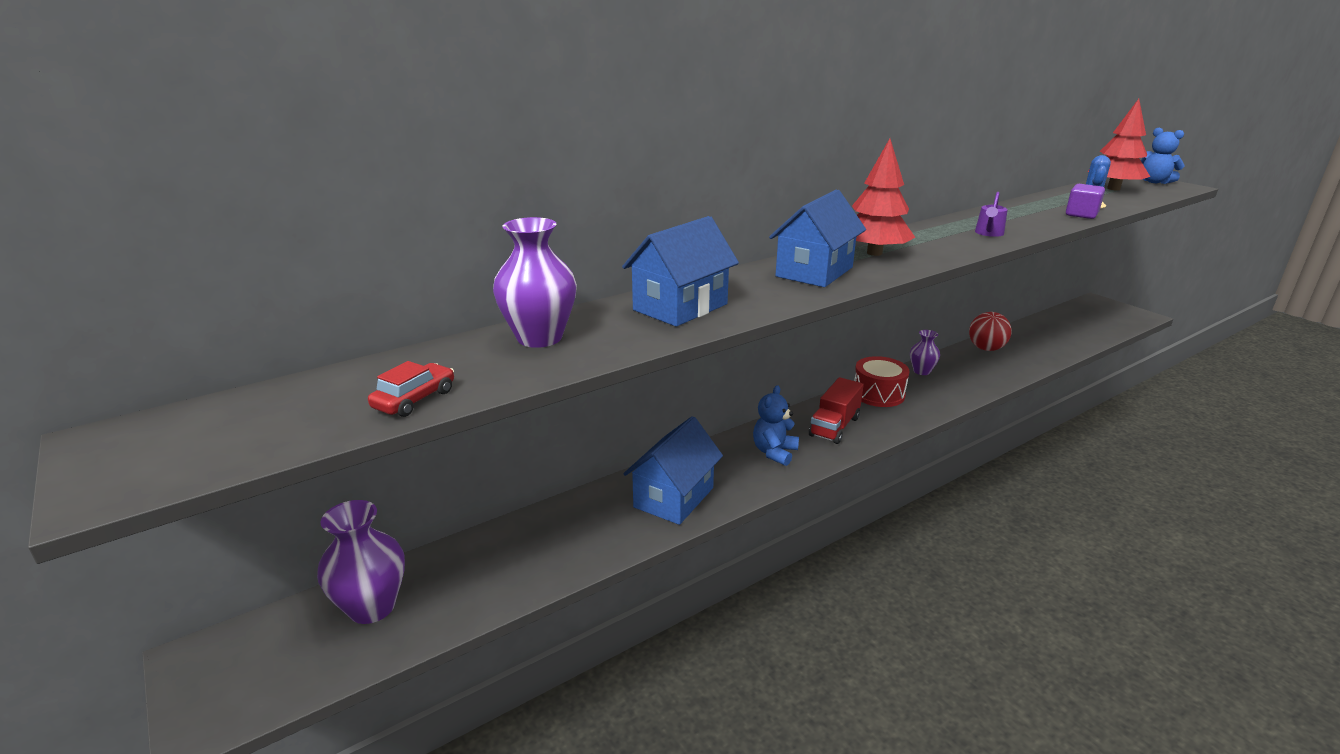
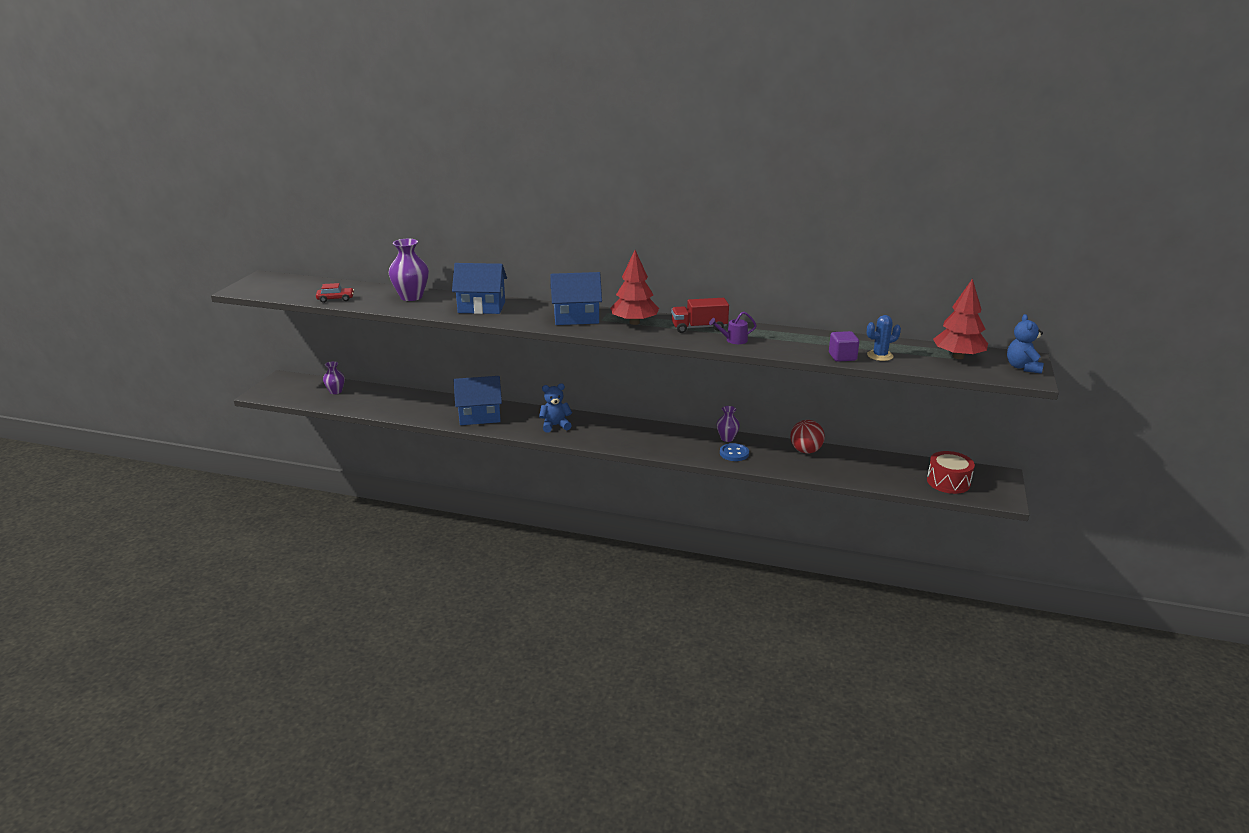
camera: 50 degrees right, 0 degrees up
(372, 607) = (335, 391): purple vase -> purple vase, size x0.58
(834, 426) = (608, 432): red truck -> red truck (699, 328)
(878, 394) = (670, 434): red drum -> red drum (948, 482)
(960, 381) = (734, 453): none -> blue button

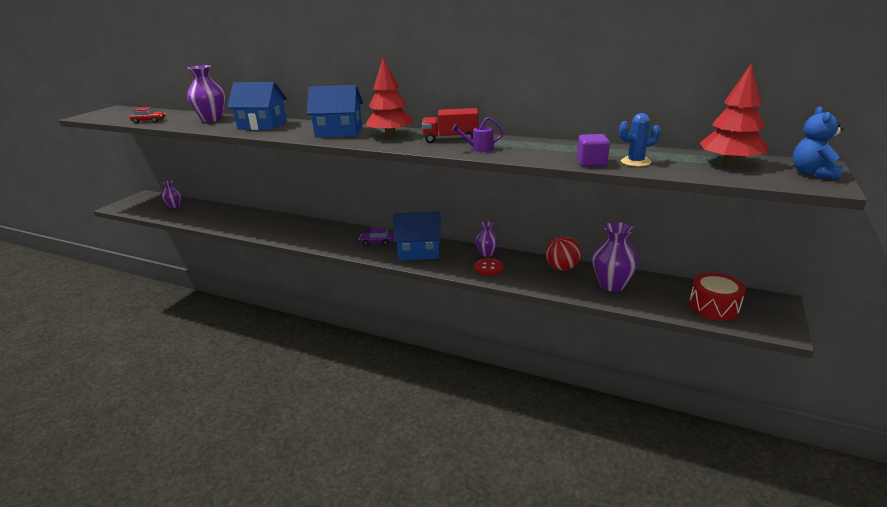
camera: 10 degrees right, 0 degrees up
(479, 416) = (274, 228): blue house -> blue house (419, 252)
(555, 426) = (333, 237): blue teddy bear -> none
(606, 429) = (377, 242): none -> purple car
(734, 453) = (488, 268): blue button -> red button
(856, 465) = (612, 285): none -> purple vase

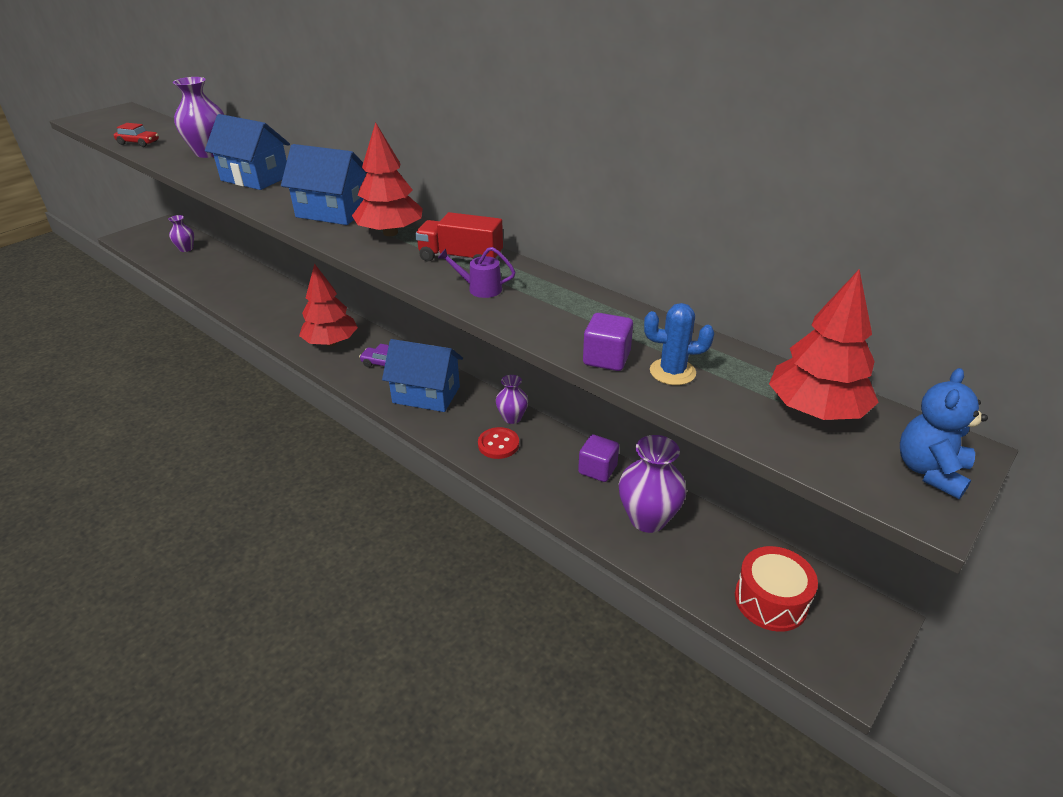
camera: 15 degrees right, 10 degrees up
(328, 237) = (331, 342): none -> red tree
(562, 268) = (597, 469): red ball -> purple cube

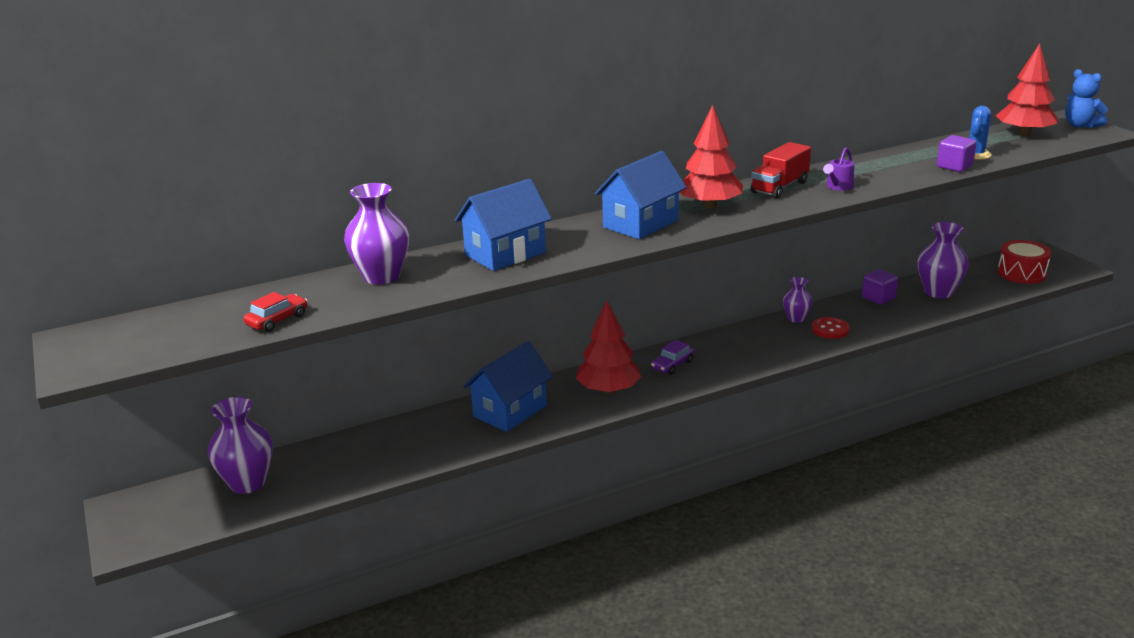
camera: 65 degrees left, 10 degrees down
(186, 249) = (248, 483): purple vase -> purple vase, size x1.72
(426, 394) = (739, 350): blue house -> blue house (510, 411)

